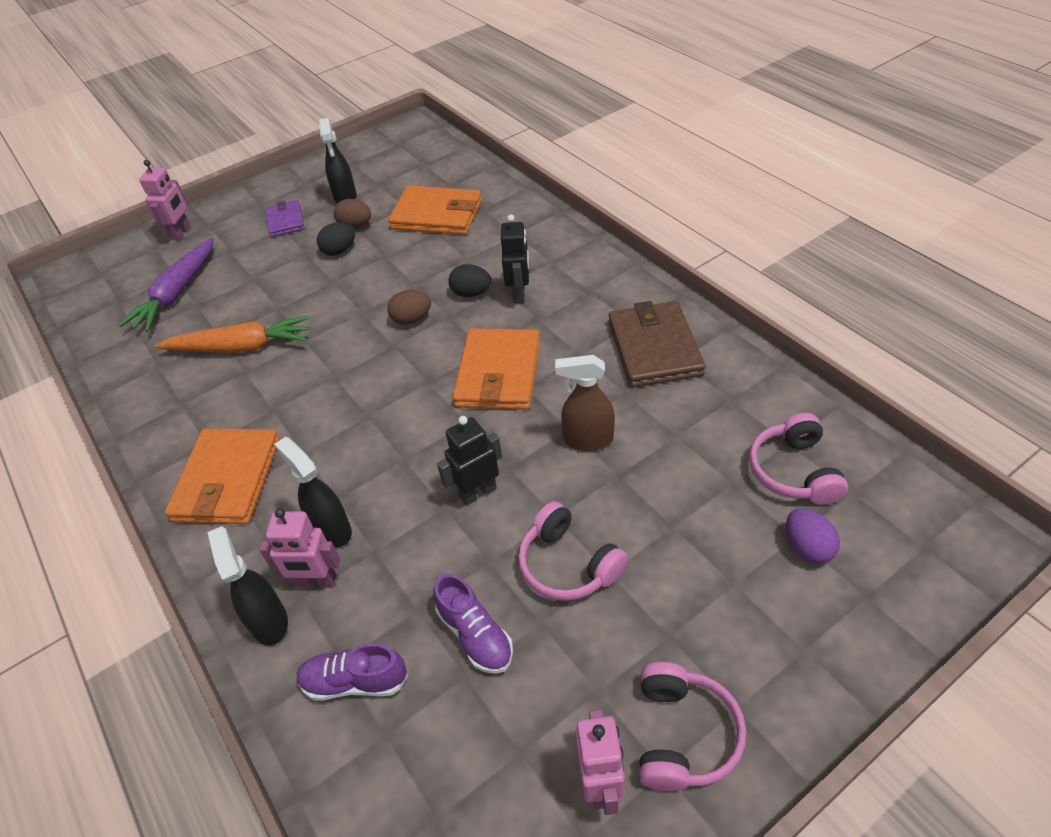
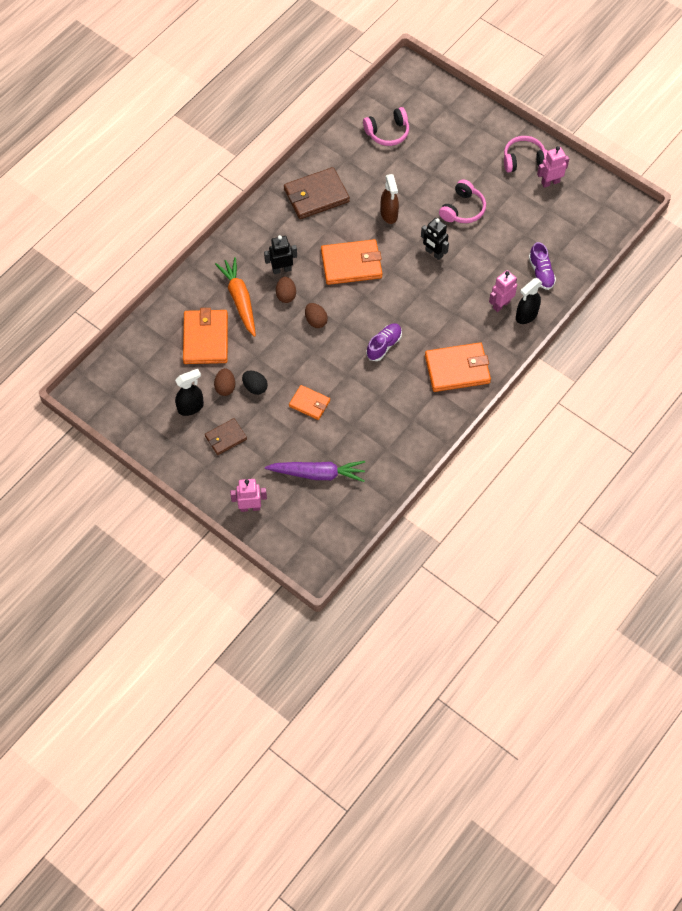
camera: 110 degrees left, 15 degrees up
(241, 347) = (359, 408): orange carrot -> orange carrot (239, 299)
(282, 297) = (309, 403): none -> orange wallet
(285, 221) = (225, 438): purple wallet -> brown wallet
(316, 581) = (501, 304): pink robot -> pink robot turned 120 degrees counterclockwise
(331, 529) = (472, 308): black spray bottle -> none
(471, 293) = (286, 295): black egg -> brown egg
(475, 635) = (507, 235): purple shoe -> purple shoe (384, 345)
(807, 547) = (428, 126): purple egg -> none

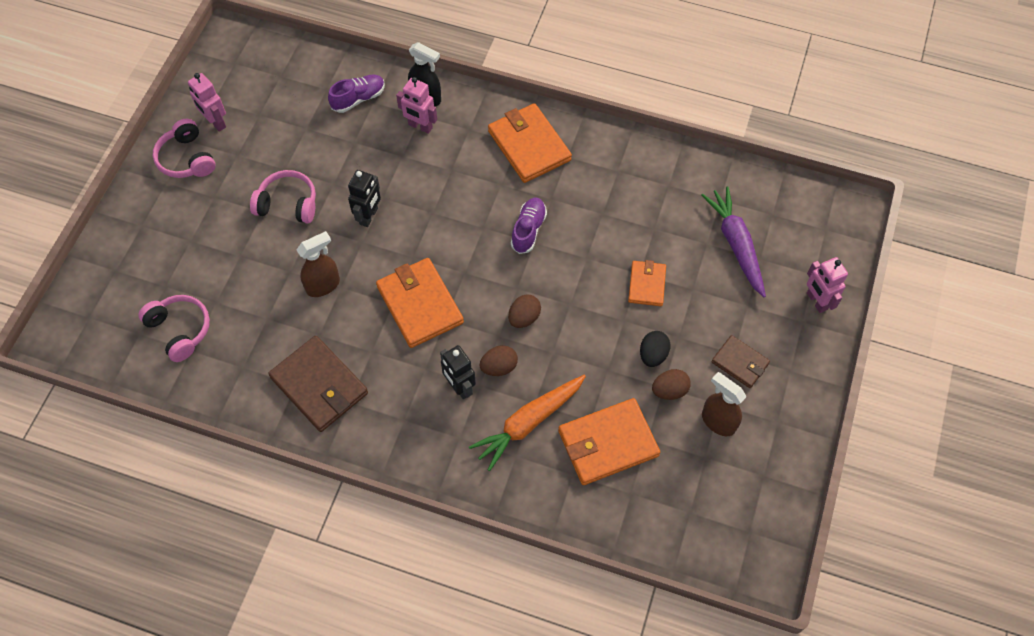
camera: 110 degrees left, 0 degrees up
(191, 407) = (718, 421): black spray bottle -> brown spray bottle
(384, 345) = (528, 230): purple shoe -> purple shoe turned 90 degrees clockwise

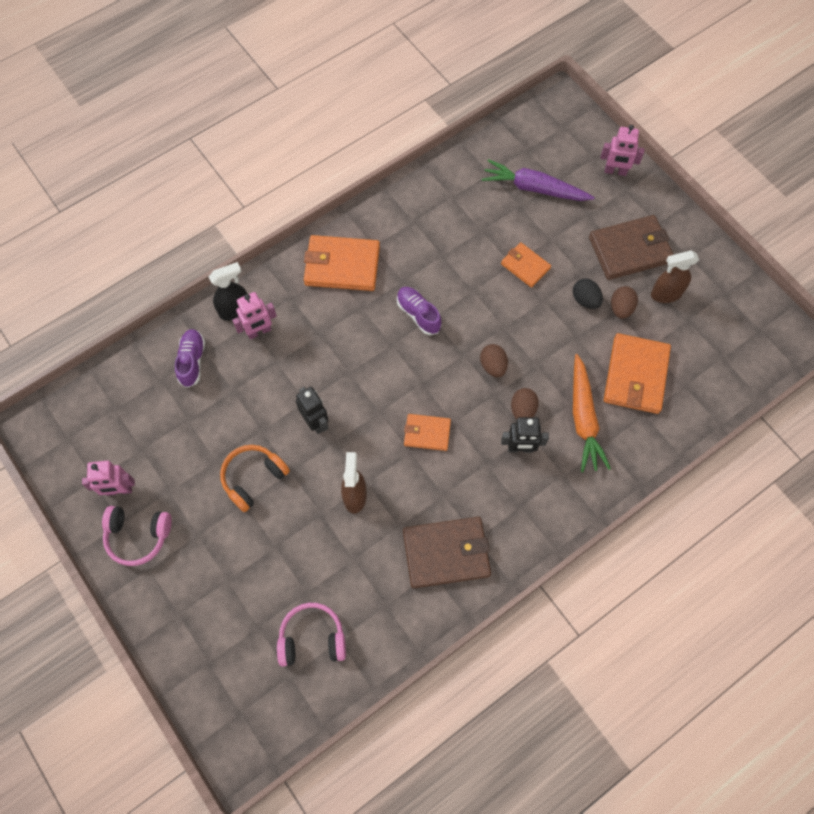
camera: 55 degrees left, 5 degrees up
(288, 204) = (253, 478): pink headphones -> orange headphones
(420, 304) = (427, 433): orange wallet -> orange wallet, size x0.58
(740, 363) = (630, 250): brown wallet -> brown wallet, size x1.74

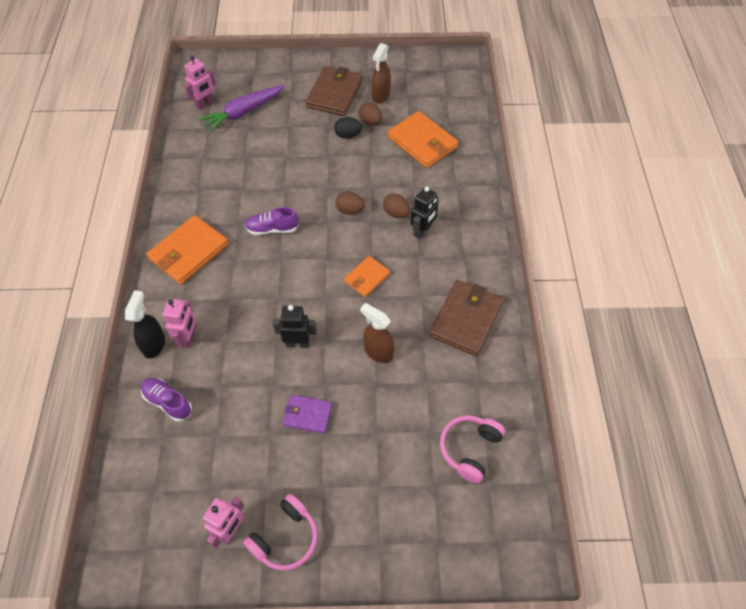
camera: 55 degrees left, 10 degrees down
(253, 478) = (307, 415): orange headphones -> purple wallet
(525, 266) = (294, 150): orange wallet -> none
(583, 419) = (429, 185): orange carrot -> none
(615, 171) = (274, 68): pink robot -> pink robot (205, 104)

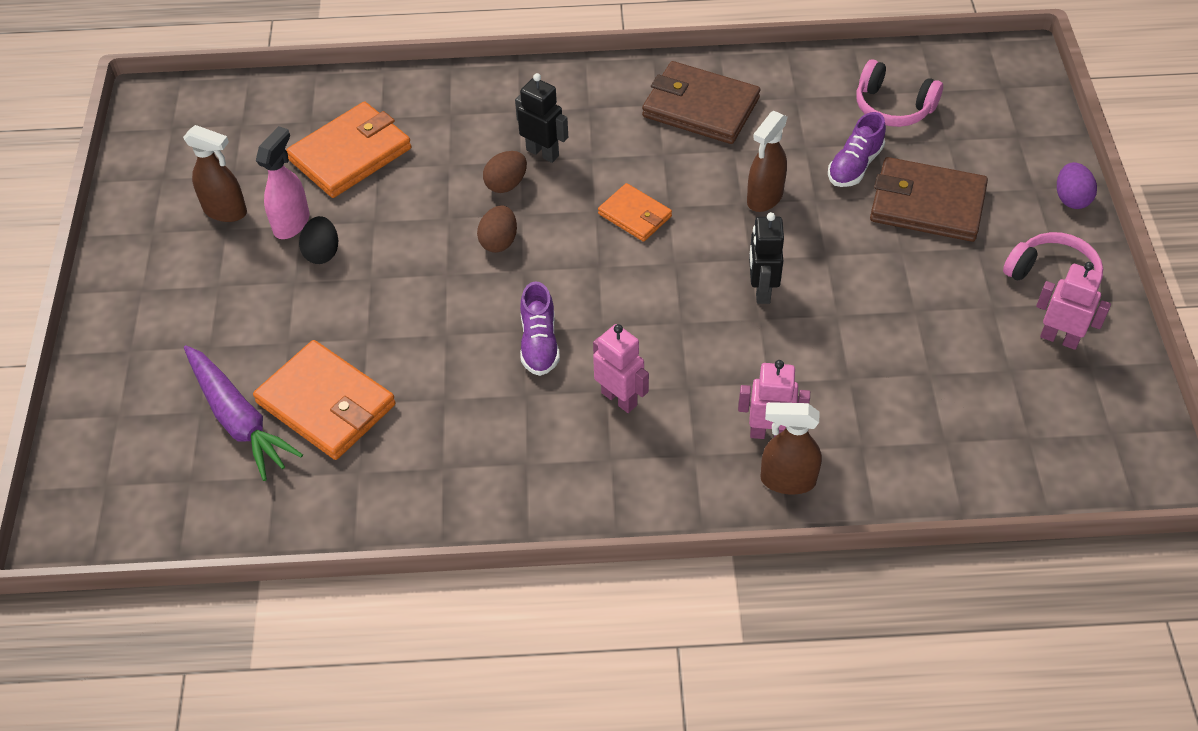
camera: 90 degrees left, 5 degrees down
(154, 344) = (787, 480): black spray bottle -> brown spray bottle
(168, 402) = (887, 443): purple shoe -> purple shoe (854, 166)
(188, 252) = (592, 460): orange wallet -> orange wallet (326, 404)
(205, 104) = (201, 491): pink robot -> pink robot (619, 398)
(307, 415) = (877, 270): purple wallet -> none
(334, 94) = (208, 278): brown wallet -> brown wallet (927, 204)
(367, 572) = (1071, 198): none -> purple egg
(370, 122) = (292, 223): brown egg -> pink spray bottle

